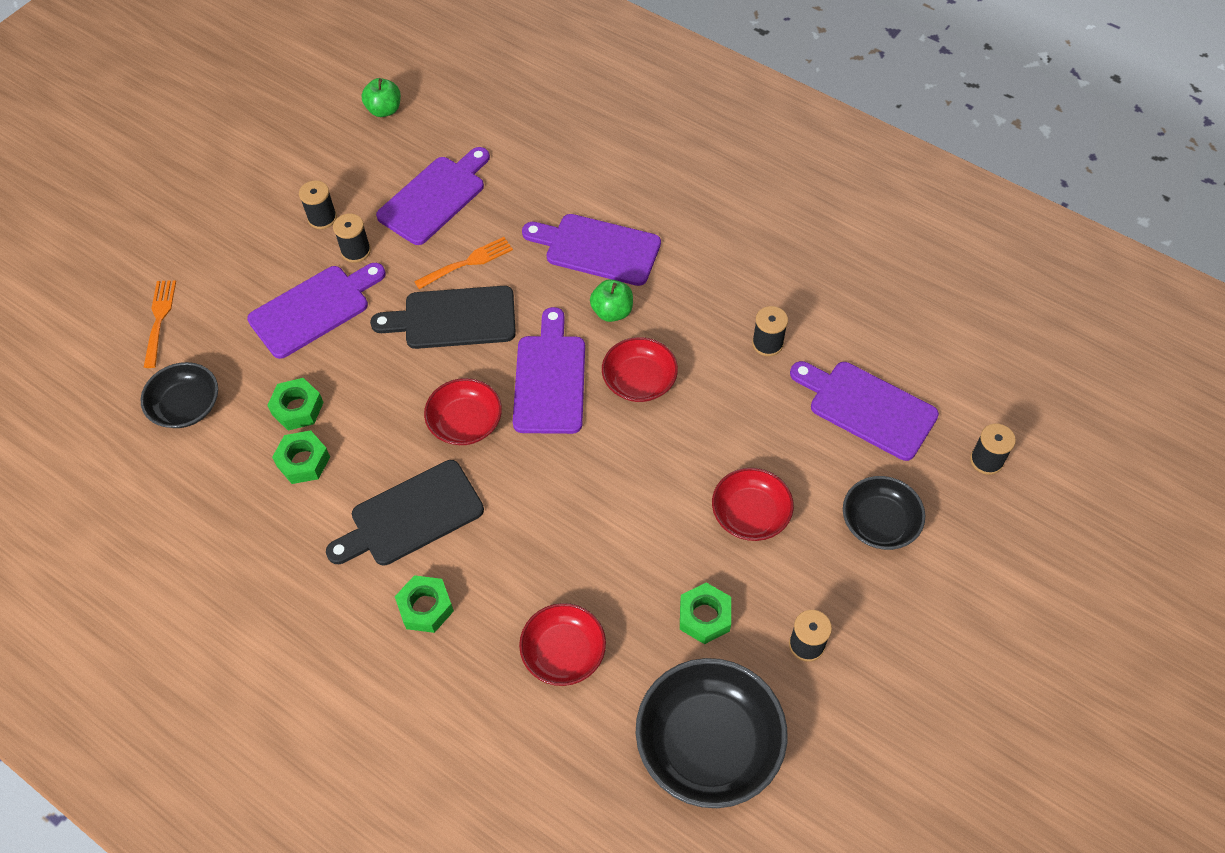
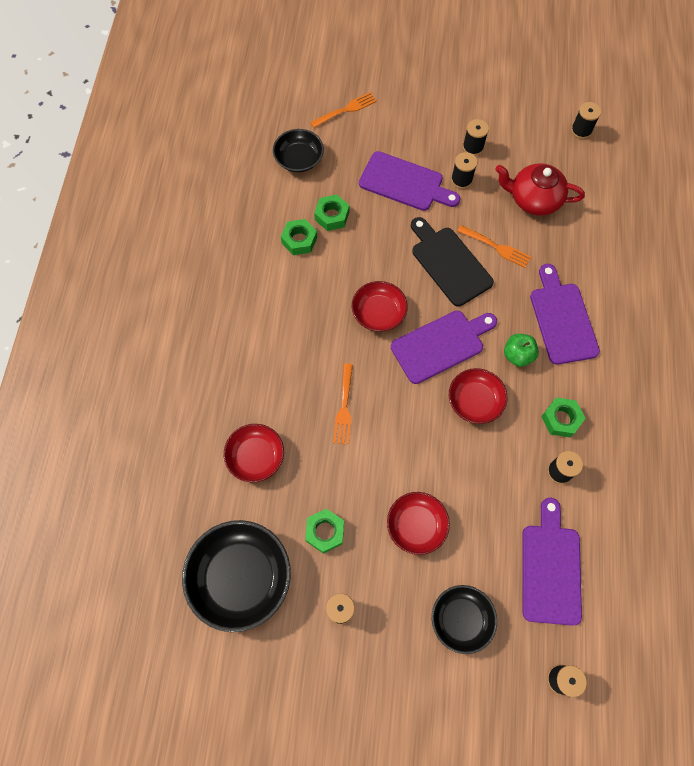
camera: 60 degrees right, 10 degrees up
(384, 110) = (581, 130): green apple -> black spool
(411, 516) = (297, 319): black cutting board -> none
(425, 607) = (243, 361): green nut -> green nut (561, 419)
(435, 197) = (533, 199): purple cutting board -> red teapot
(561, 519) = (344, 406): none -> orange fork

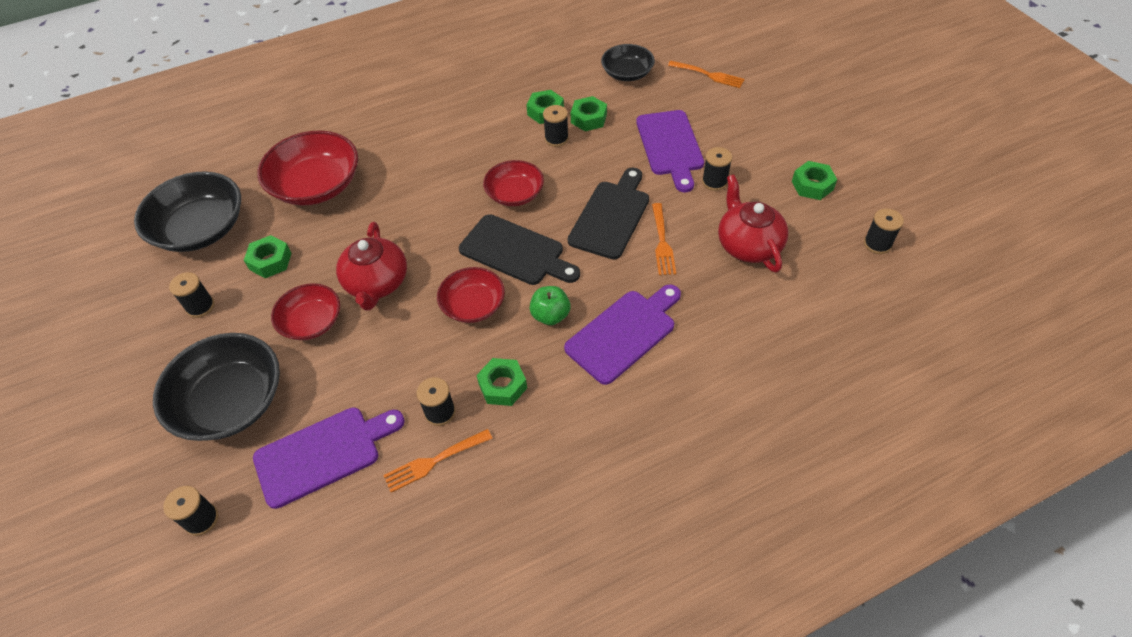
camera: 60 degrees right, 15 degrees down
(255, 457) = (316, 185): red bowl -> red bowl, size x1.66
(344, 406) = (401, 216): orange fork -> orange fork (435, 460)
(407, 459) = (377, 283): none -> red teapot
(441, 345) = (516, 252): purple cutting board -> black cutting board
(461, 619) = (231, 401): black bowl -> black bowl, size x1.66
(473, 147) = (761, 172): black spool -> black spool (556, 139)
(506, 127) = (812, 185): none -> green nut

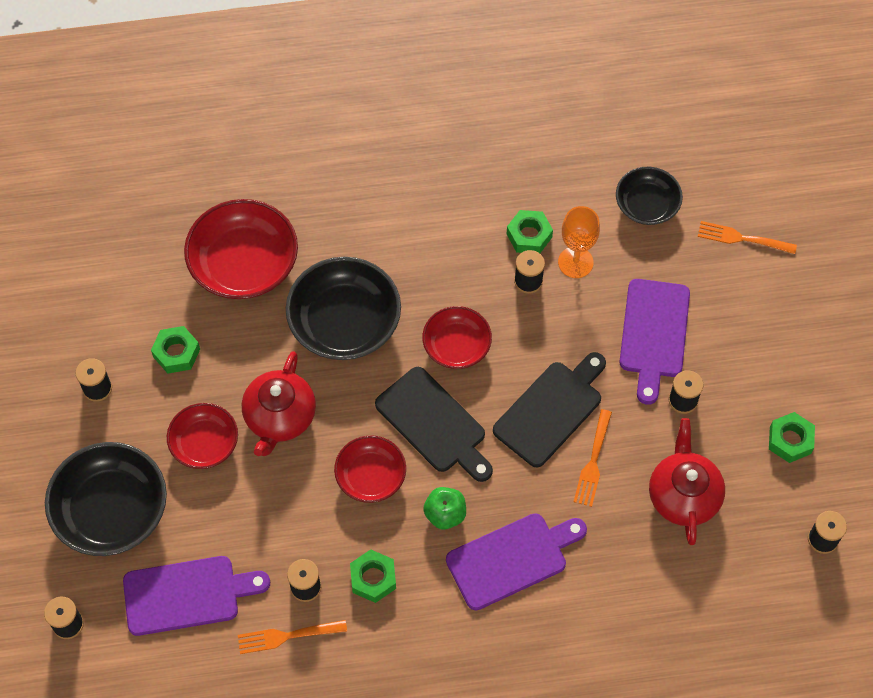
camera: 15 degrees right, 10 degrees up
(201, 229) = (111, 285): black bowl -> black bowl (344, 322)
(588, 118) = (575, 262): green nut -> orange goblet
(708, 75) = (743, 238): orange fork -> orange fork turned 150 degrees clockwise

